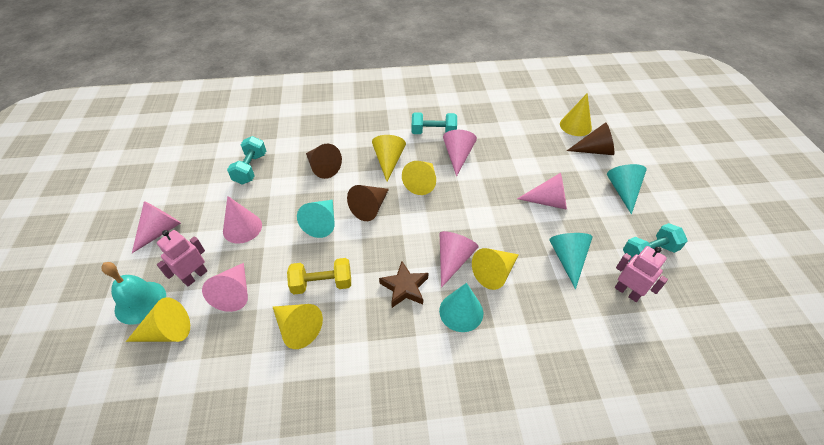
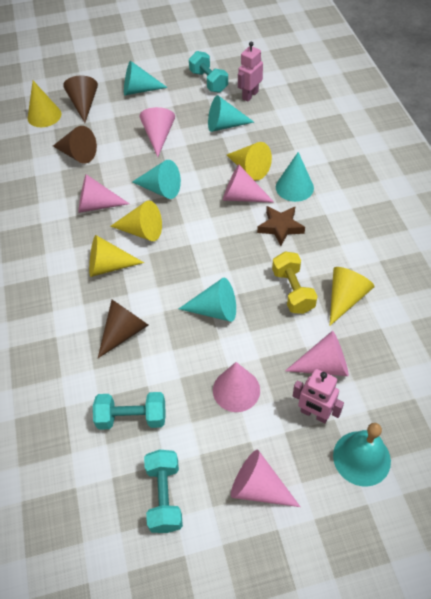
camera: 95 degrees left, 5 degrees up
(167, 332) = (385, 412): yellow cone -> none
(370, 208) = (185, 270): brown cone -> brown cone (77, 154)
(433, 132) = (54, 230): turquoise dumbbell -> turquoise dumbbell (165, 496)
(472, 198) = (161, 189): none -> turquoise cone

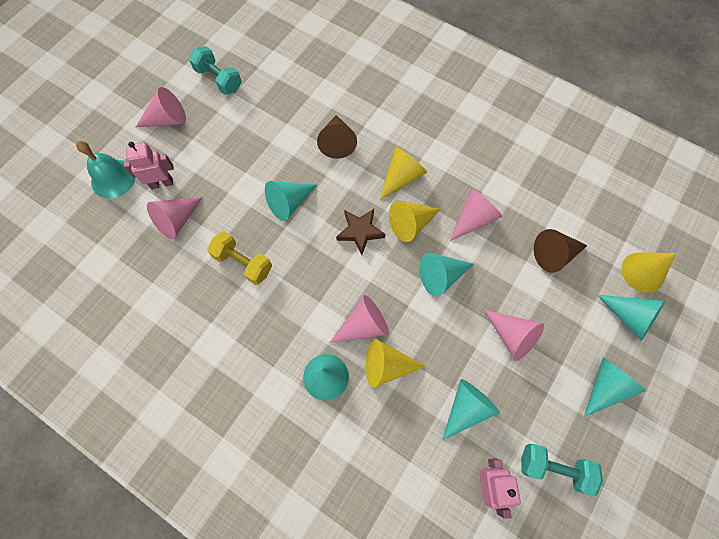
camera: 135 degrees right, 15 degrees up
(84, 104) = (629, 317): brown cone -> turquoise cone
(132, 417) = (277, 100): turquoise dumbbell -> none
(236, 390) = (226, 161): pink cone -> none
(280, 227) = (301, 318): brown star -> brown star (360, 232)
(345, 298) = (196, 288): yellow cone -> none

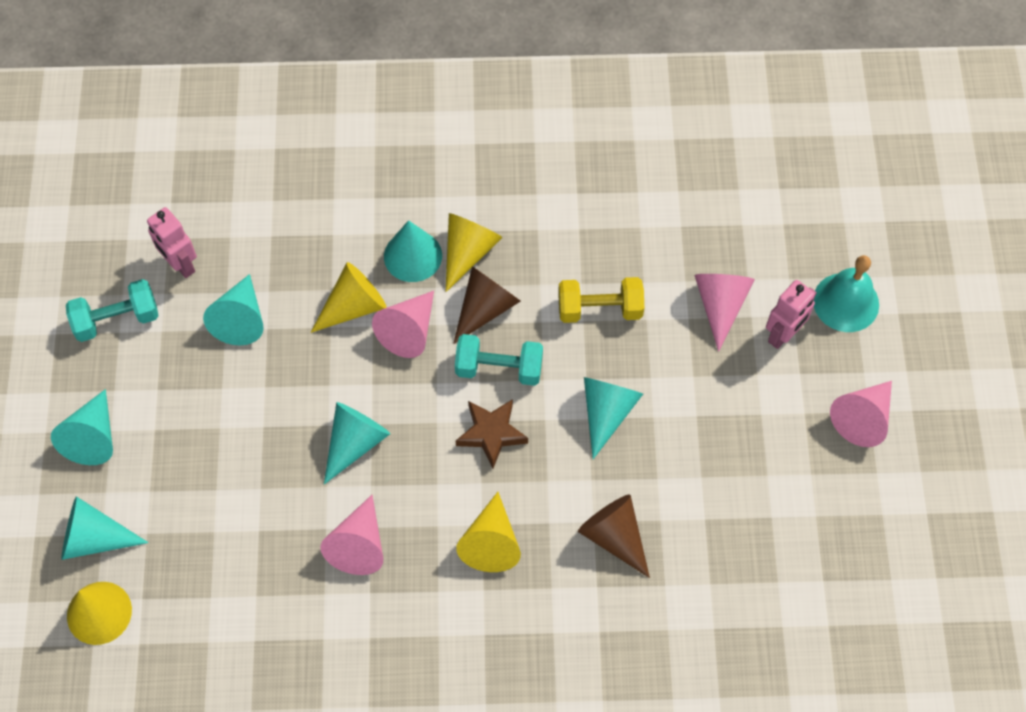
camera: 145 degrees right, 5 degrees down
(219, 79) = (856, 522): turquoise dumbbell -> turquoise dumbbell (499, 368)
(411, 224) = (435, 485): yellow cone -> yellow cone (468, 252)
(512, 336) = (229, 425): pink cone -> none
(554, 254) = (226, 563): brown cone -> brown cone (485, 308)

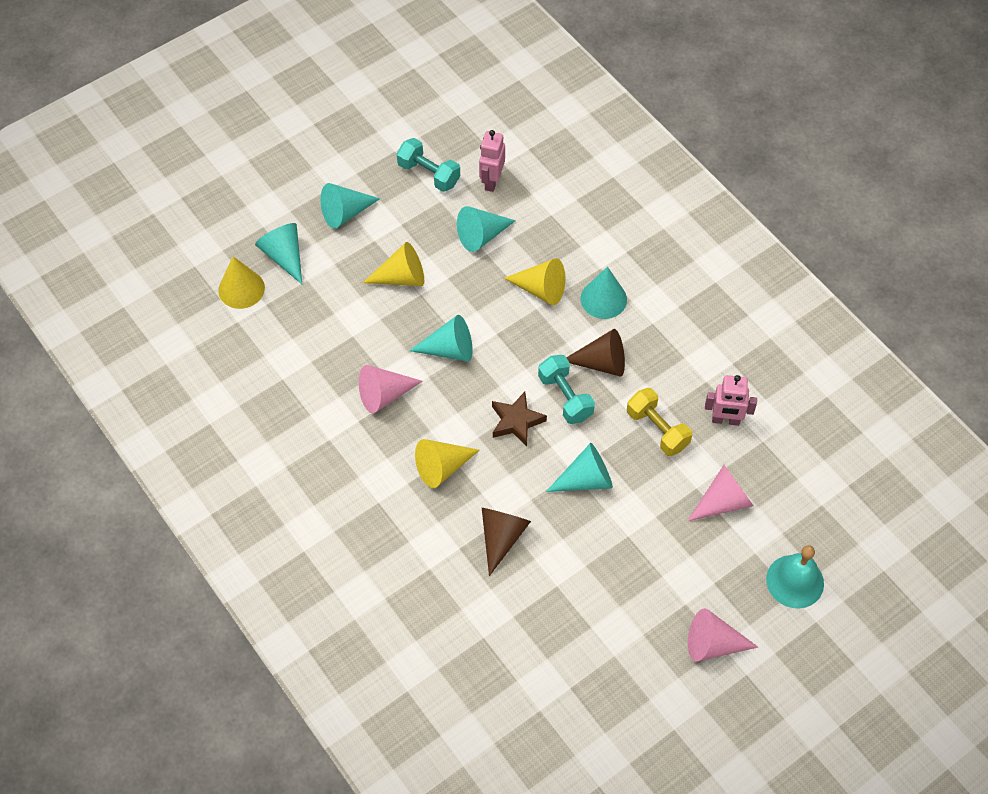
camera: 55 degrees right, 5 degrees down
(409, 331) = (549, 330): pink cone -> none
(468, 252) = (633, 328): yellow cone -> yellow cone (401, 277)
(783, 335) = (734, 555): pink robot -> pink robot (725, 420)

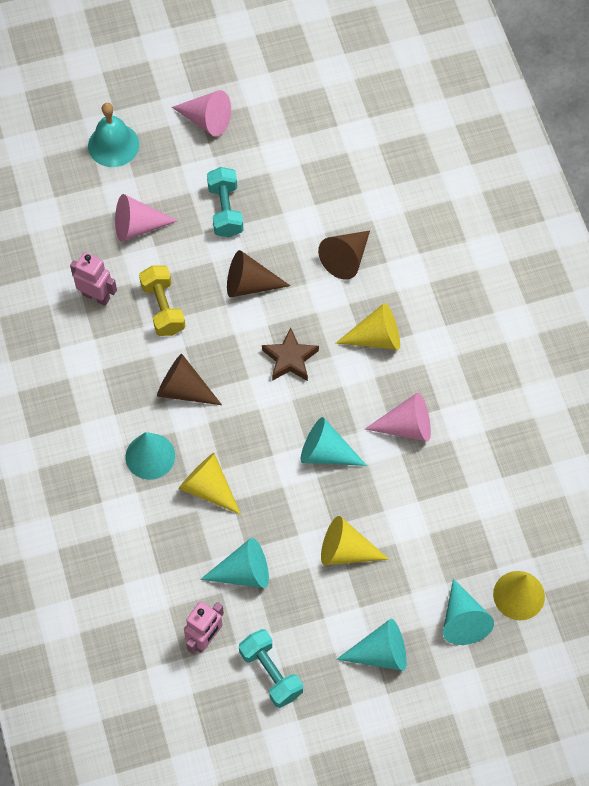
camera: 160 degrees left, 5 degrees up
(565, 397) = (234, 367): turquoise dumbbell -> turquoise dumbbell (225, 210)
(586, 479) = (249, 284): turquoise cone -> brown cone

